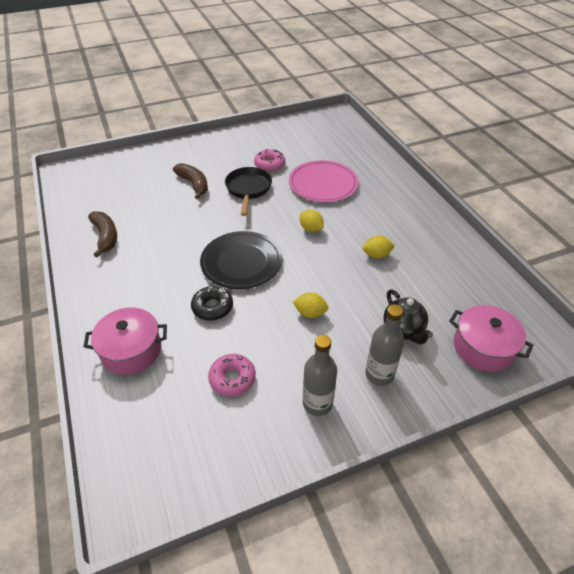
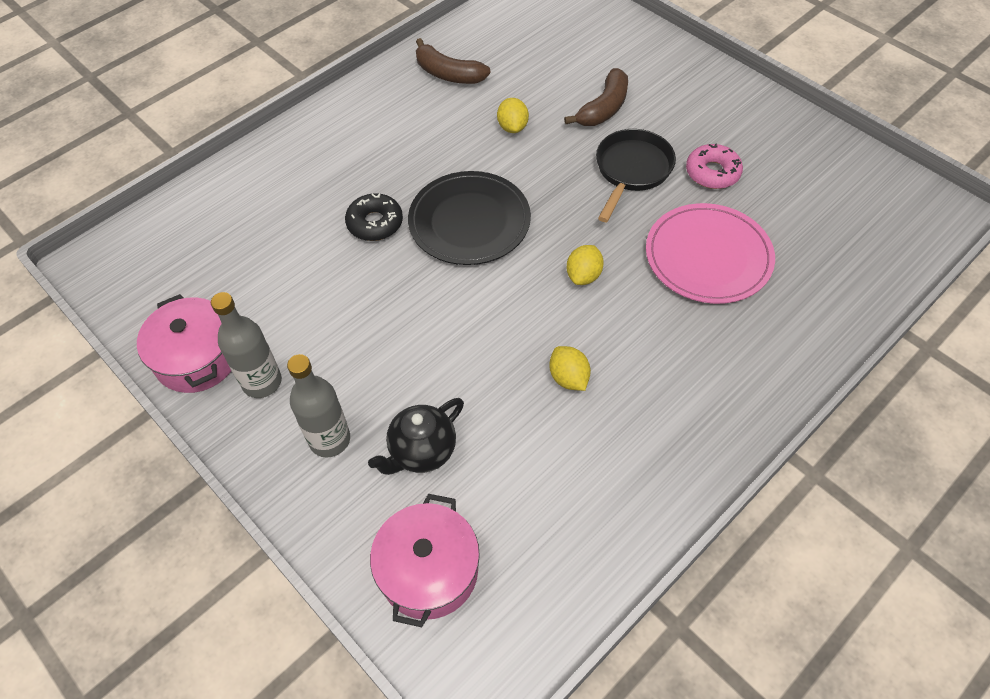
camera: 70 degrees right, 10 degrees up
(106, 237) = (448, 74): brown banana -> brown banana turned 75 degrees clockwise
(131, 350) = (281, 179): pink pot -> pink pot (197, 357)
(232, 378) = (272, 285): pink donut -> none
(248, 189) = (631, 170): black pan -> black pan turned 45 degrees counterclockwise
(310, 313) = (408, 329): yellow lemon -> yellow lemon (512, 127)

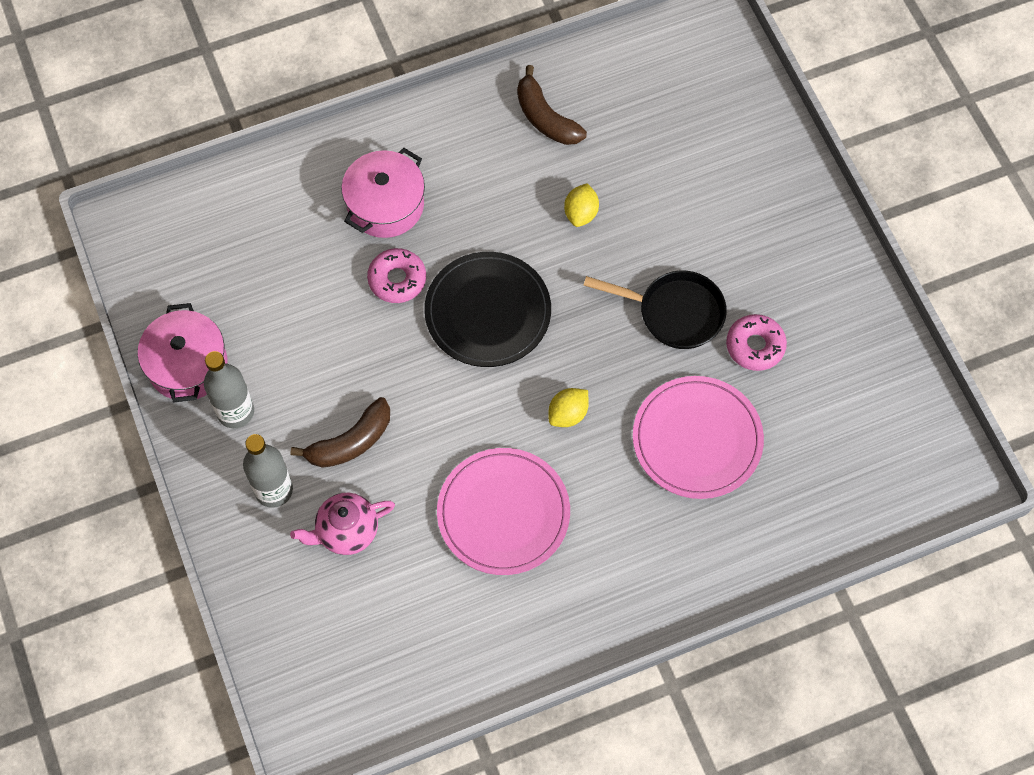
camera: 20 degrees right, 10 degrees up
(375, 223) = (397, 279): black donut -> pink donut
(422, 451) = (346, 532): black teapot -> pink teapot
(429, 570) = (310, 637): pink pot -> pink pot (385, 205)
(568, 378) = (503, 513): yellow lemon -> pink plate
(604, 108) = (686, 224): brown banana -> brown banana (351, 442)
(631, 170) = (675, 312): black pan -> black pan turned 60 degrees clockwise

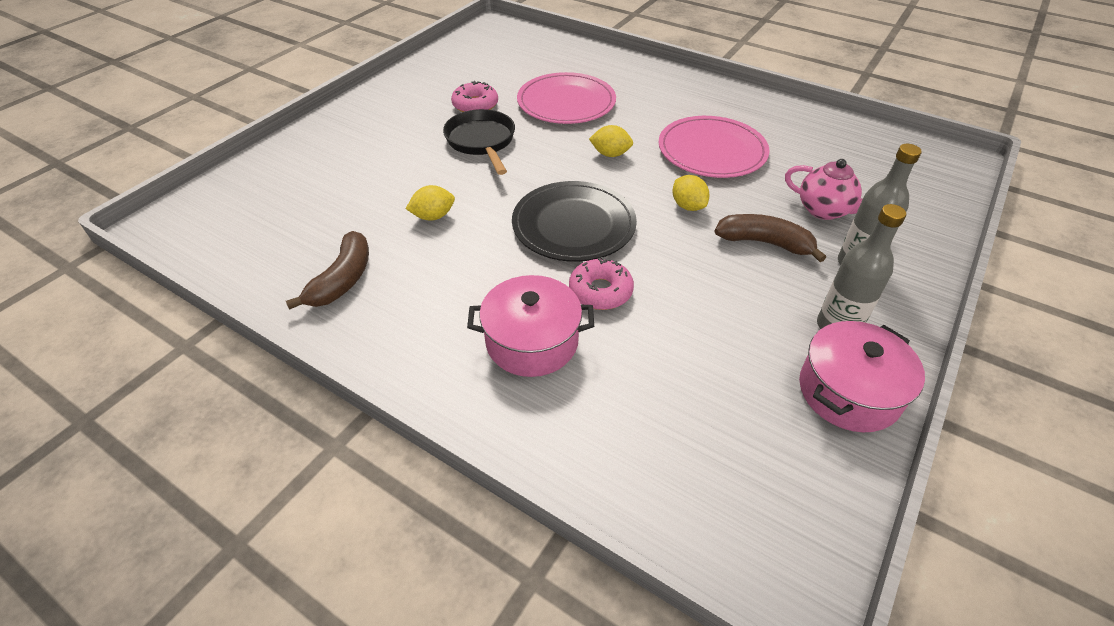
camera: 125 degrees left, 20 degrees down
(441, 421) = (688, 206): none -> yellow lemon

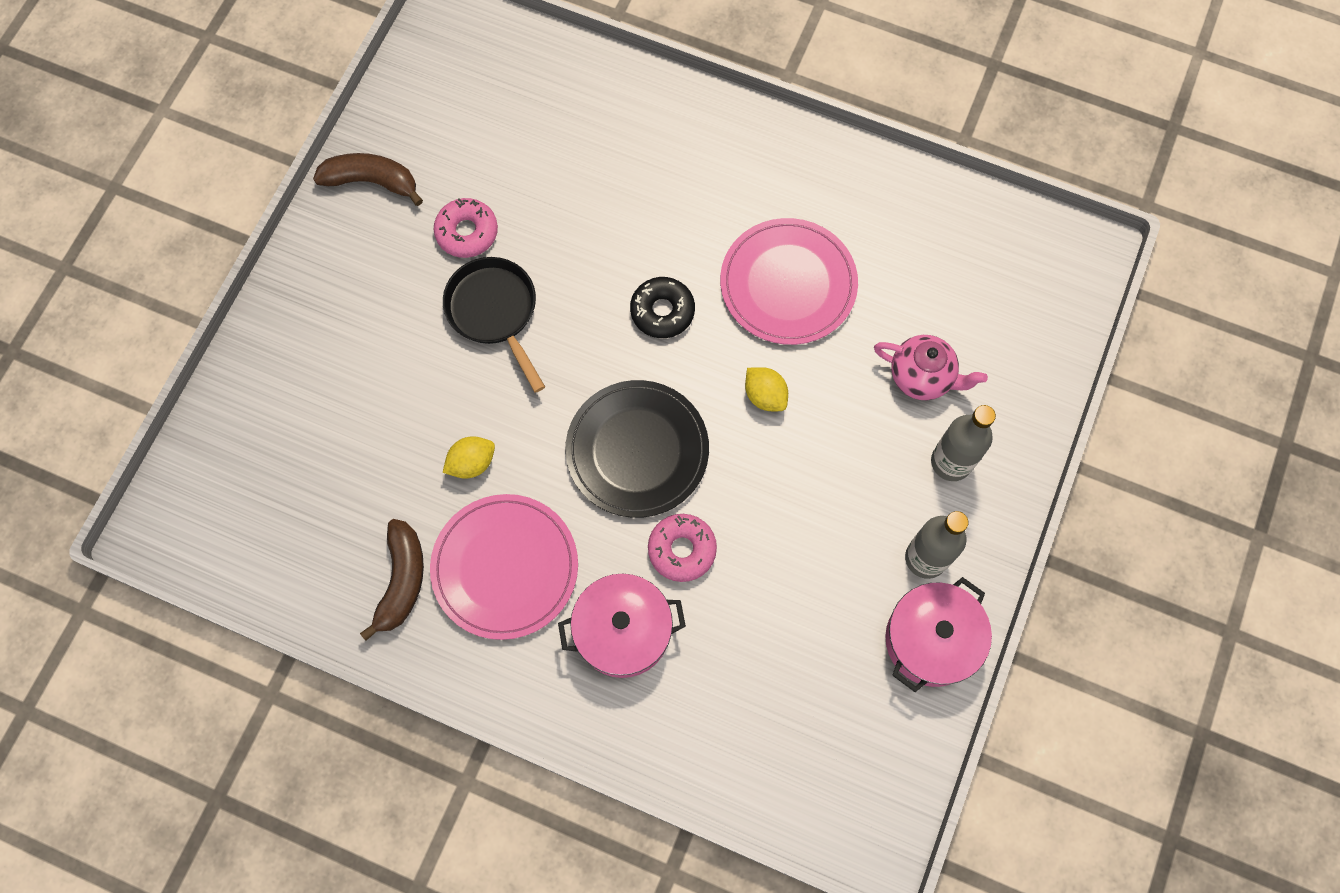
camera: 10 degrees left, 25 degrees up
(566, 102) = (588, 207): pink plate -> pink plate (505, 567)
(610, 154) = (662, 311): yellow lemon -> black donut
(764, 243) = (853, 444): brown banana -> brown banana (371, 181)

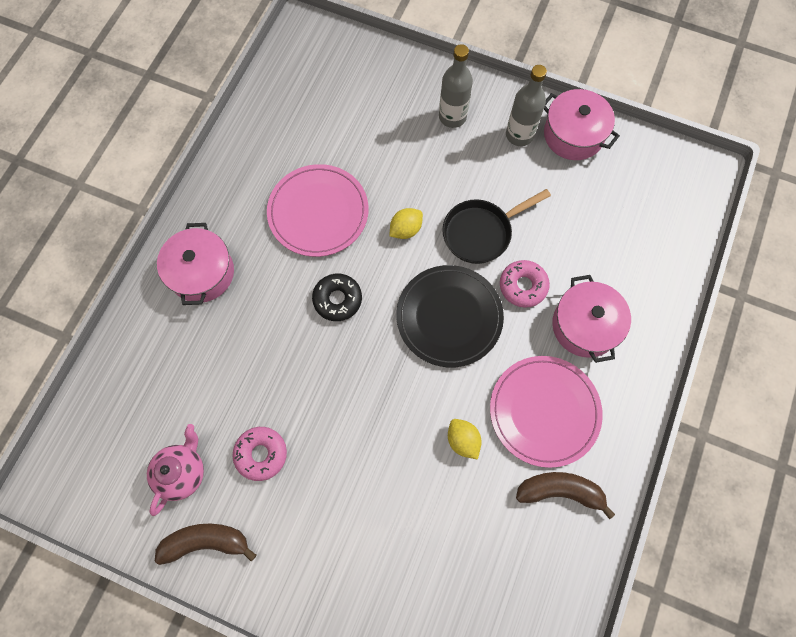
camera: 90 degrees left, 0 degrees up
(371, 181) = (206, 542): brown banana -> brown banana turned 75 degrees clockwise
(495, 312) = (334, 428): black pan -> black pan (481, 232)
(698, 151) = (202, 273): none -> pink pot
(922, 377) = (391, 130): pink teapot -> pink teapot (182, 472)

